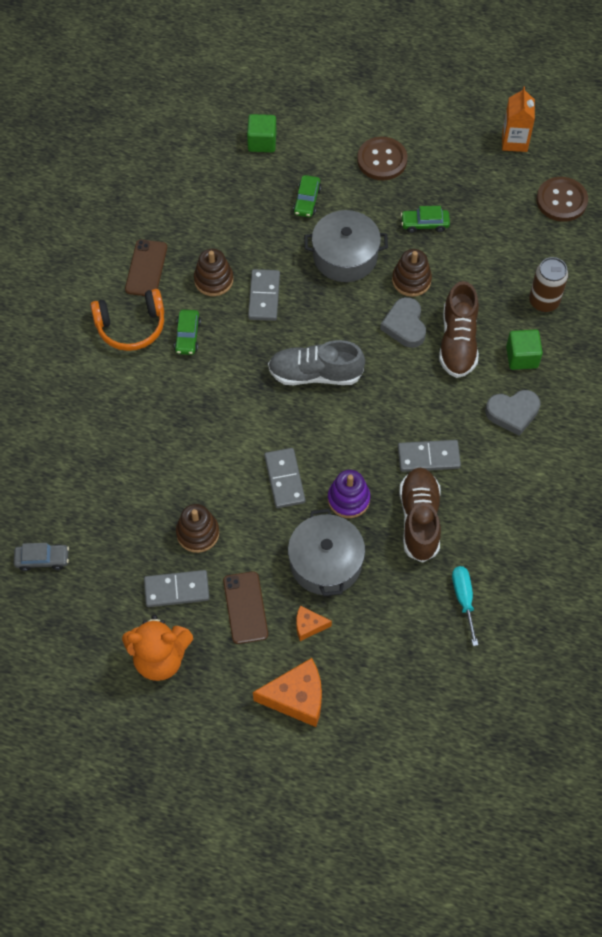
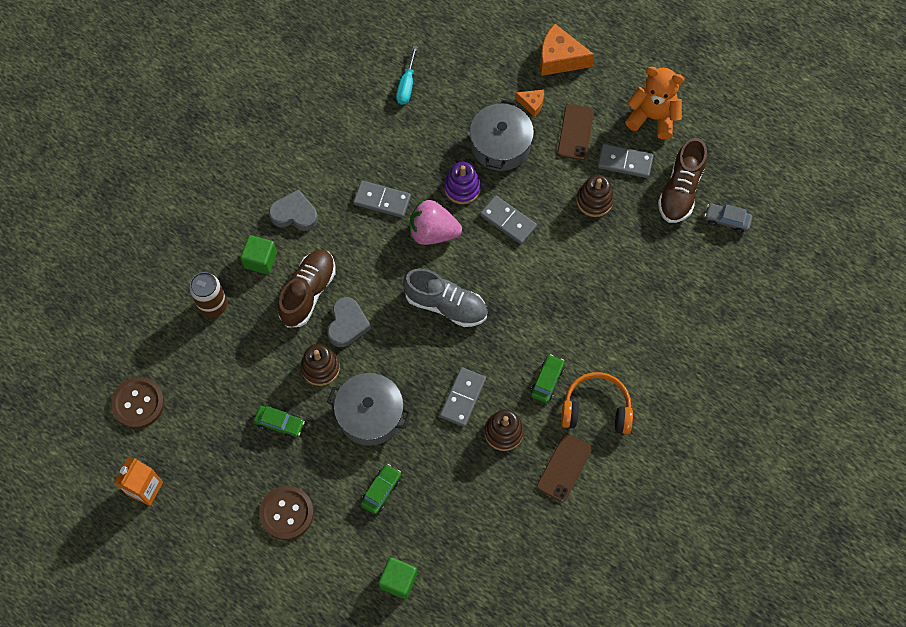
camera: 160 degrees left, 5 degrees up
(284, 479) = (508, 221): grey domino -> grey domino turned 60 degrees counterclockwise
(359, 441) = (433, 232): none -> pink strawberry
(419, 519) = (412, 154): brown shoe -> brown shoe (680, 190)

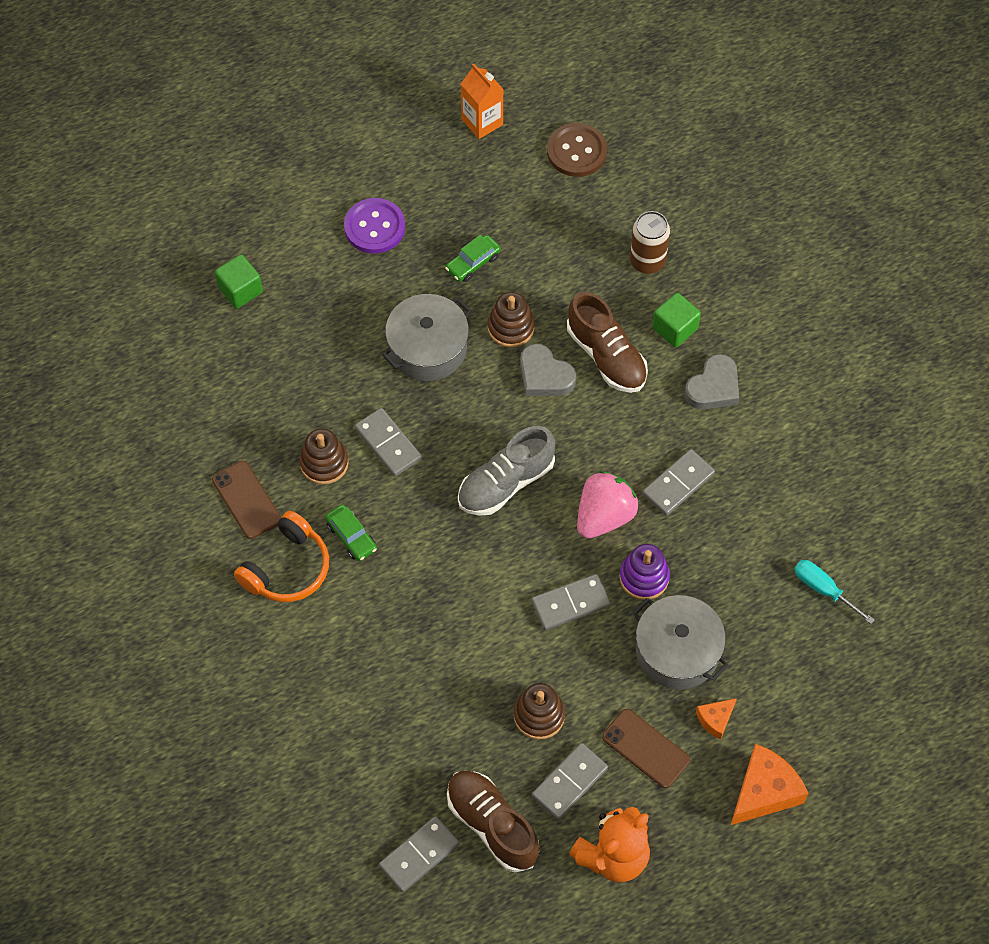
camera: 120 degrees right, 5 degrees down
(286, 513) = (374, 227): brown button -> purple button
(381, 490) = (340, 319): green car -> none
(727, 220) = (419, 855): grey car -> grey domino

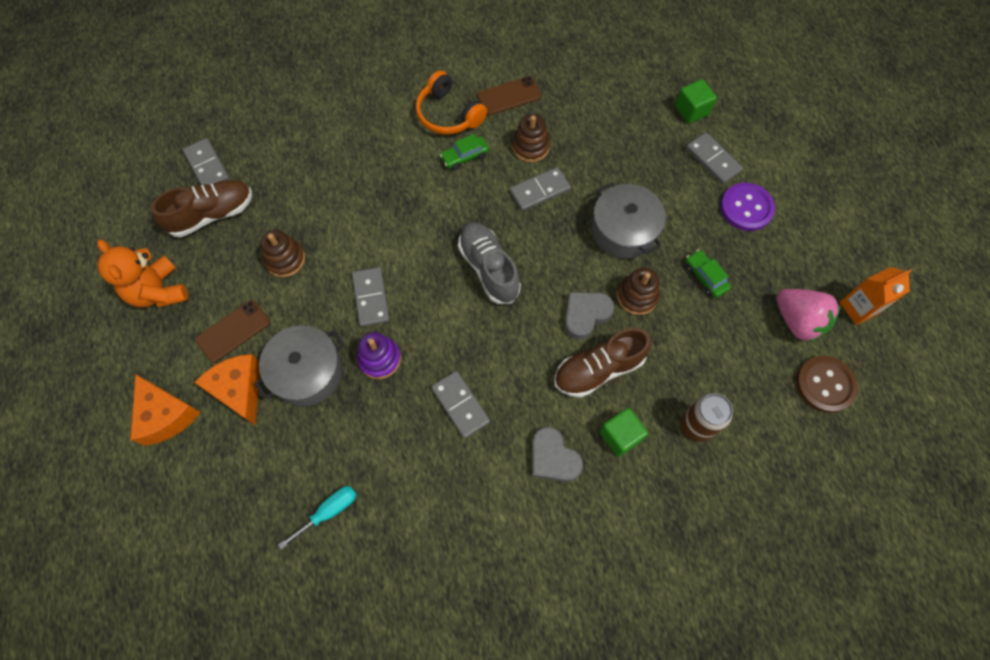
camera: 100 degrees right, 5 degrees up
(569, 782) = (225, 271): grey domino -> grey domino (712, 160)
(604, 516) = (443, 338): pink strawberry -> pink strawberry (797, 321)
(715, 719) = (239, 390): orange cheese -> orange cheese, size x1.88

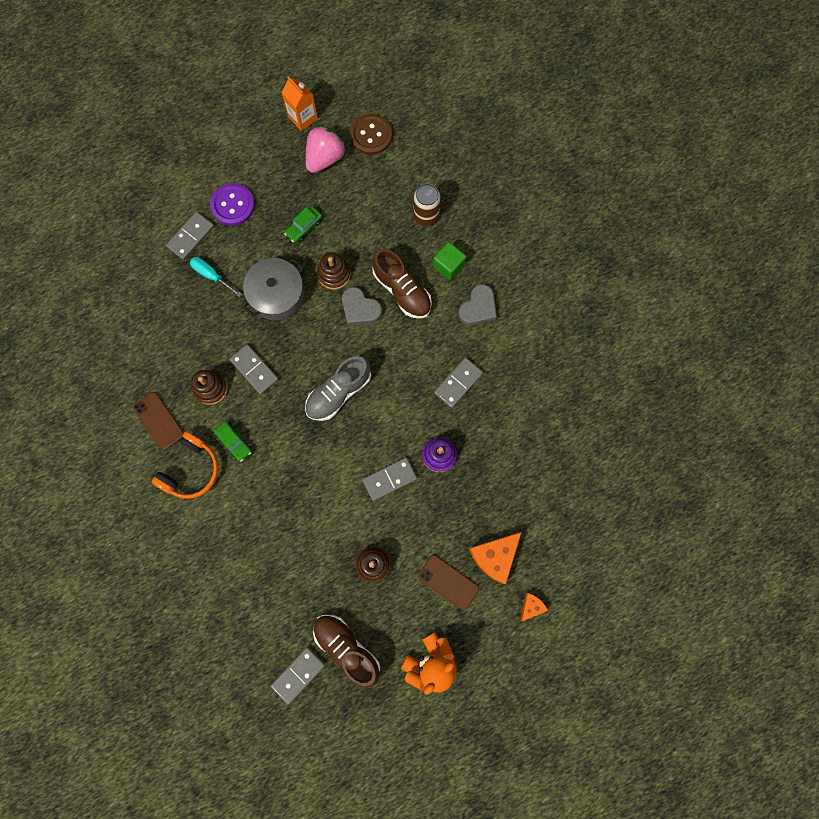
camera: 105 degrees left, 10 degrees up
(166, 415) = (531, 606): orange cheese -> orange cheese, size x0.53
(307, 372) = (465, 508): grey pot -> none
(329, 511) = (563, 453): turquoise screwdriver -> turquoise screwdriver (211, 275)
(691, 110) = (142, 261): green cube -> none

